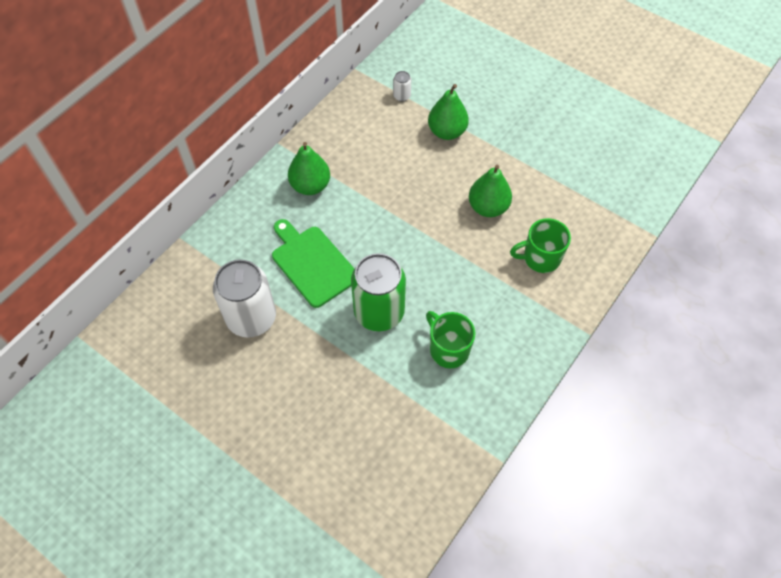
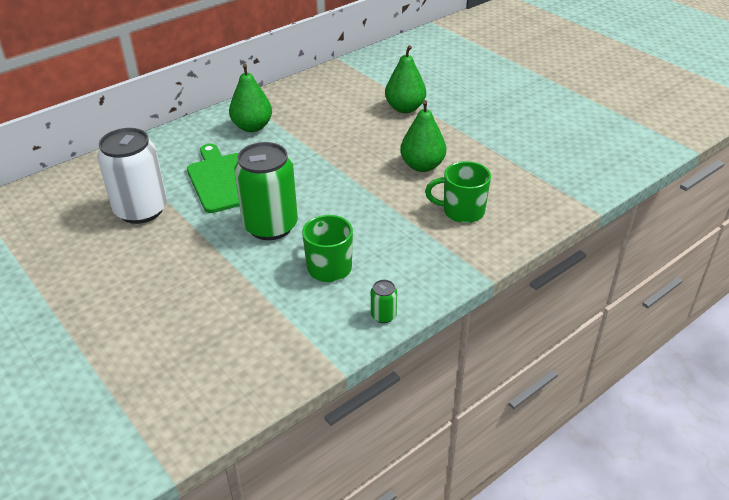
camera: 15 degrees right, 20 degrees down
(402, 96) = (372, 80): white can -> none
(513, 393) = (383, 315): none -> green can

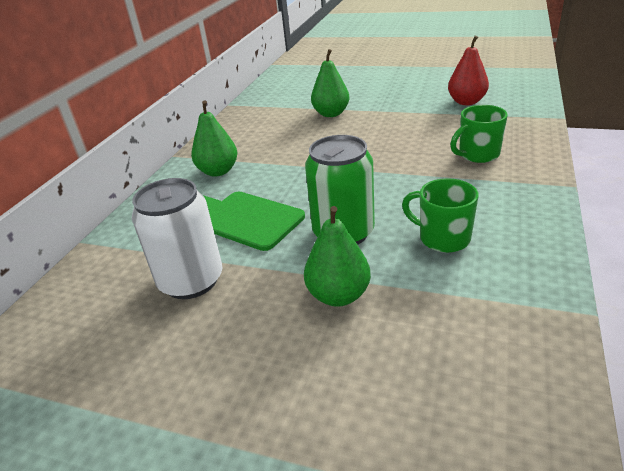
camera: 30 degrees left, 5 degrees down
(383, 315) = (545, 250): green can -> none
(422, 166) = (401, 140): green pear -> green pear (338, 295)
(539, 151) = (466, 102): none -> red pear

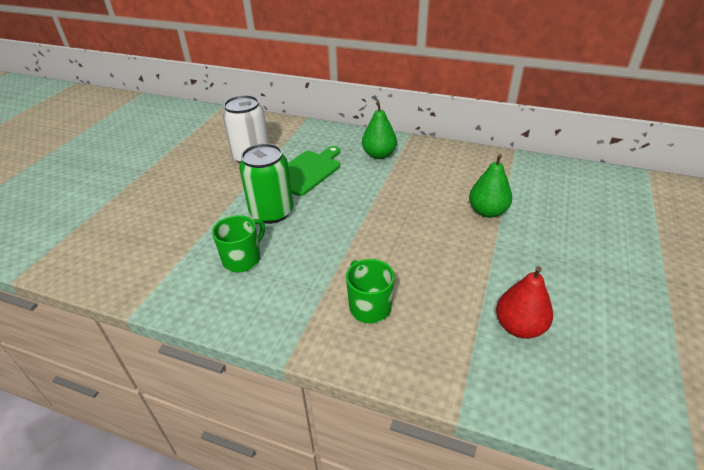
camera: 90 degrees right, 5 degrees up
(338, 295) = (210, 208): green pear -> none

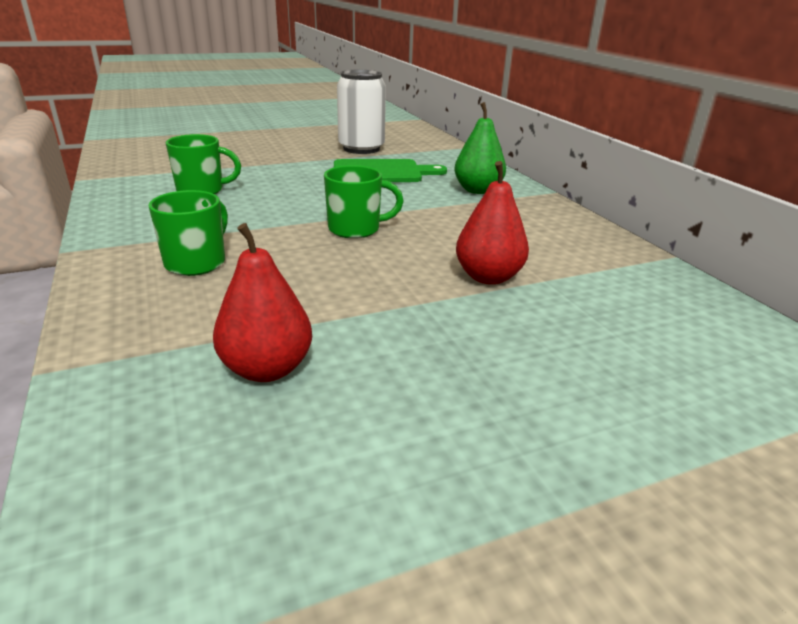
camera: 45 degrees right, 10 degrees down
(272, 212) = (290, 179): green can -> none
(385, 224) = (356, 229): none -> green mug
(487, 211) = (488, 277): green pear -> red pear

